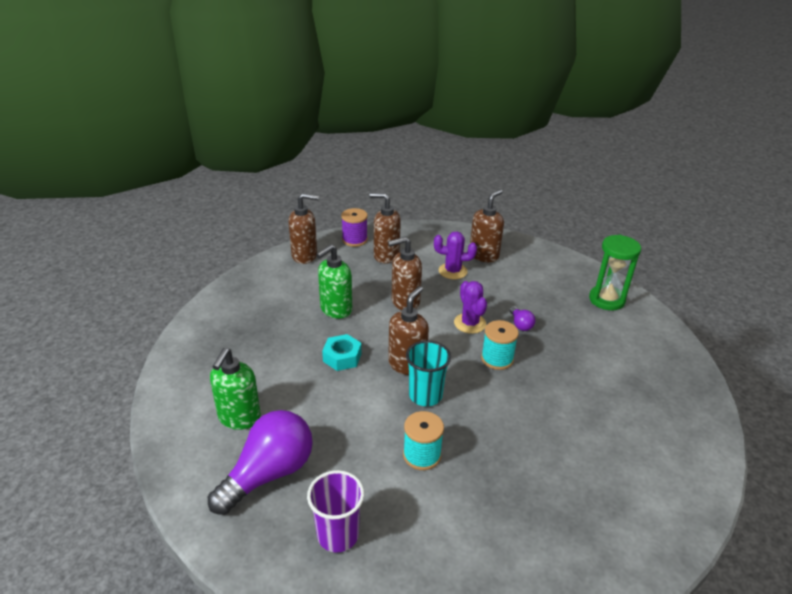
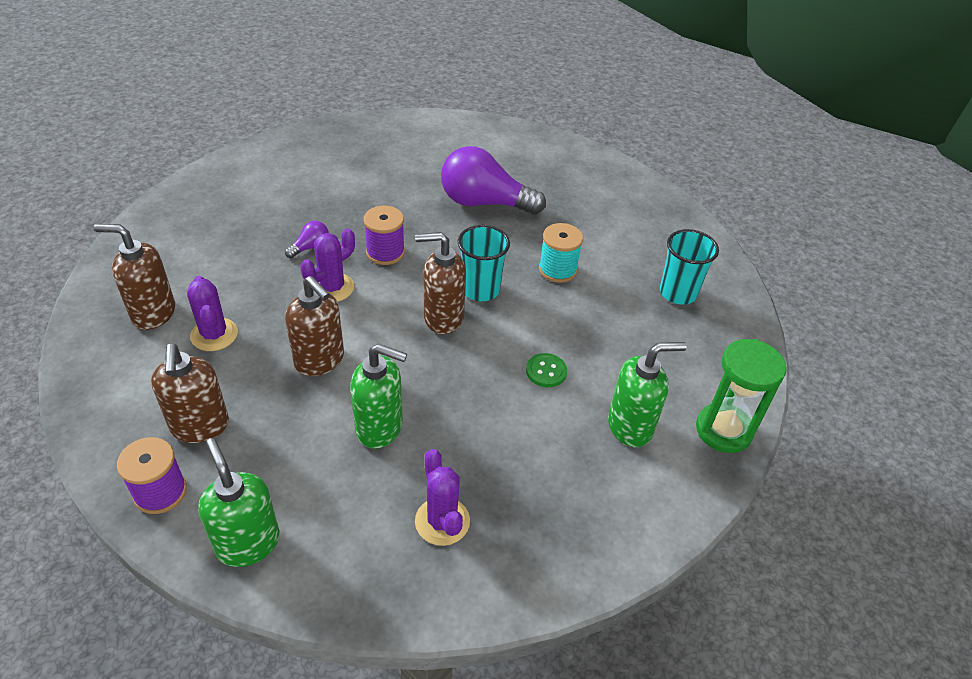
camera: 120 degrees left, 10 degrees up
(257, 313) = (442, 521): none -> purple cactus
(269, 474) = (668, 364): purple light bulb -> purple light bulb (484, 203)
(305, 256) = (248, 543): brown soap dispenser -> green soap dispenser
(320, 396) = (546, 371): none -> green button
(338, 535) = (678, 293): purple cup -> turquoise cup
(342, 357) = (470, 379): turquoise nut -> none
(497, 359) = (385, 252): turquoise spool -> purple spool
(606, 300) = (221, 191): green hourglass -> green hourglass (723, 430)

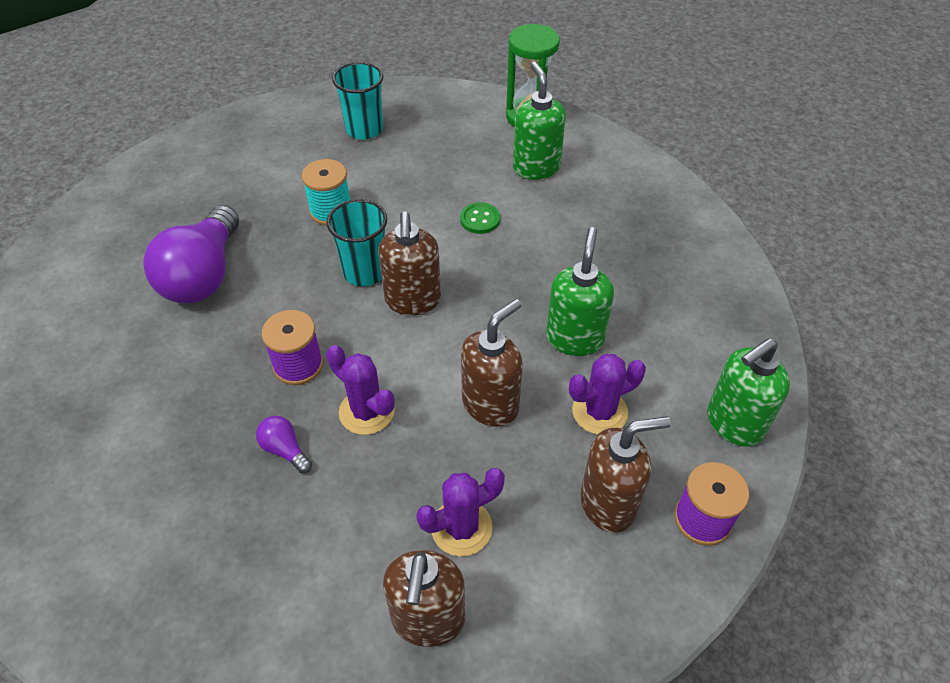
camera: 90 degrees left, 5 degrees up
(442, 521) = (666, 283): purple cactus -> purple cactus (599, 412)

